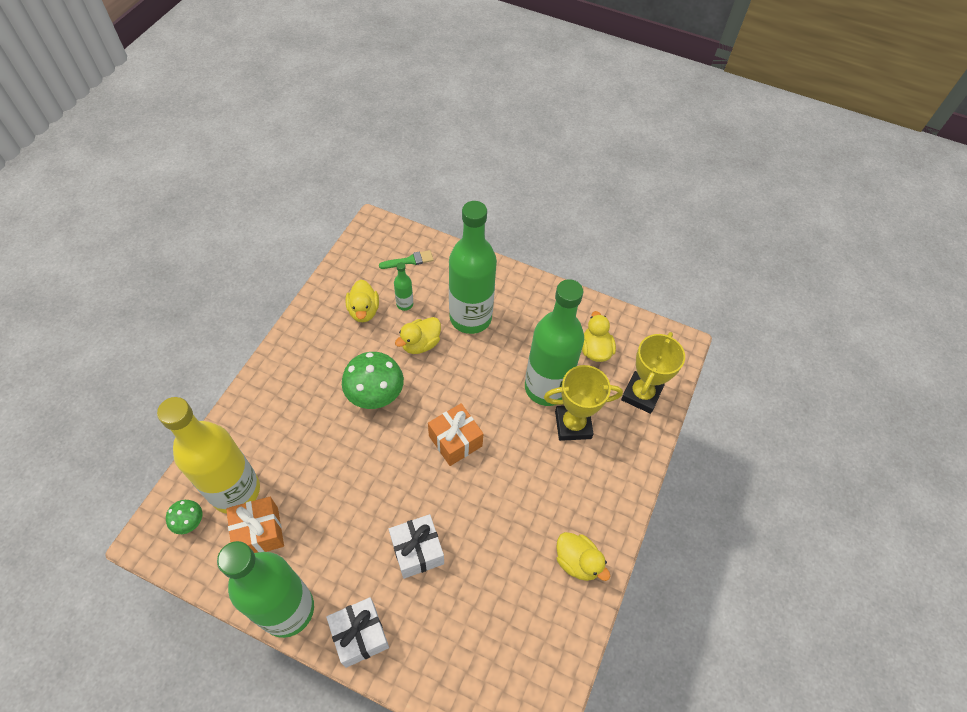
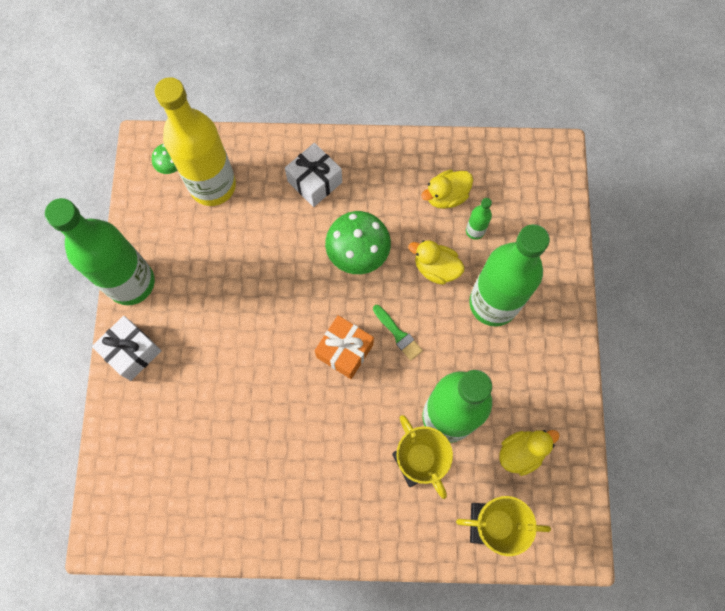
camera: 70 degrees right, 15 degrees up
(259, 532) = (185, 225): orange gift -> none
(409, 260) = (531, 209): green brush -> green brush (398, 334)
(417, 551) = (222, 365): white gift -> white gift (315, 182)
(577, 562) = (272, 520): yellow duck -> none

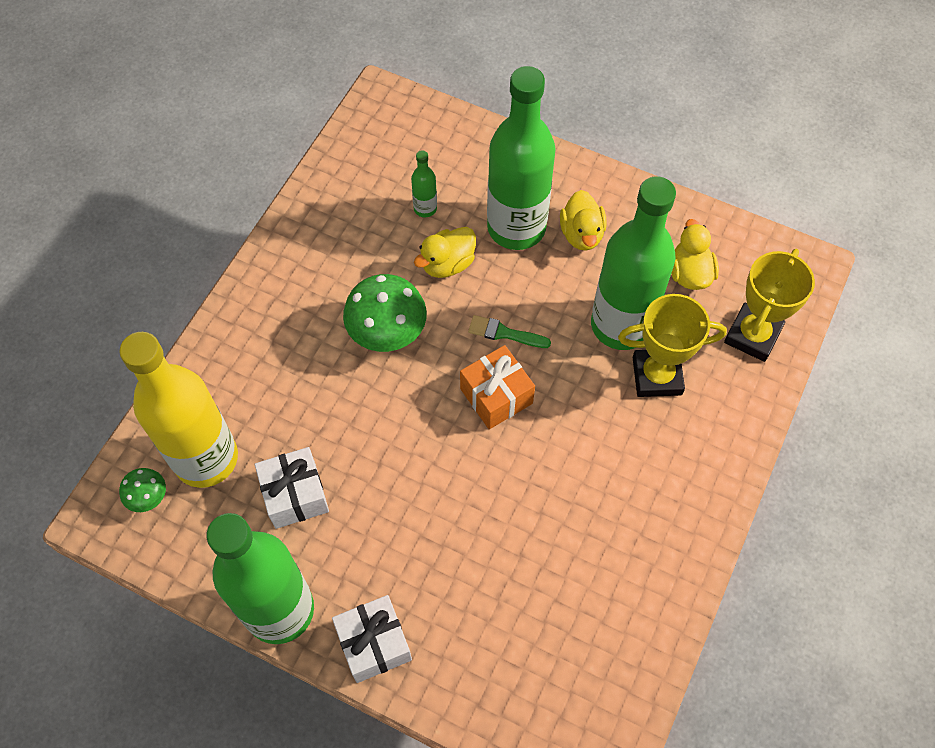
camera: 65 degrees left, 10 degrees down
(315, 182) = (271, 342): white gift -> white gift (295, 495)
(398, 334) = (504, 333): green brush -> green brush turned 150 degrees counterclockwise
(446, 196) = (369, 218): yellow duck -> yellow duck (581, 234)

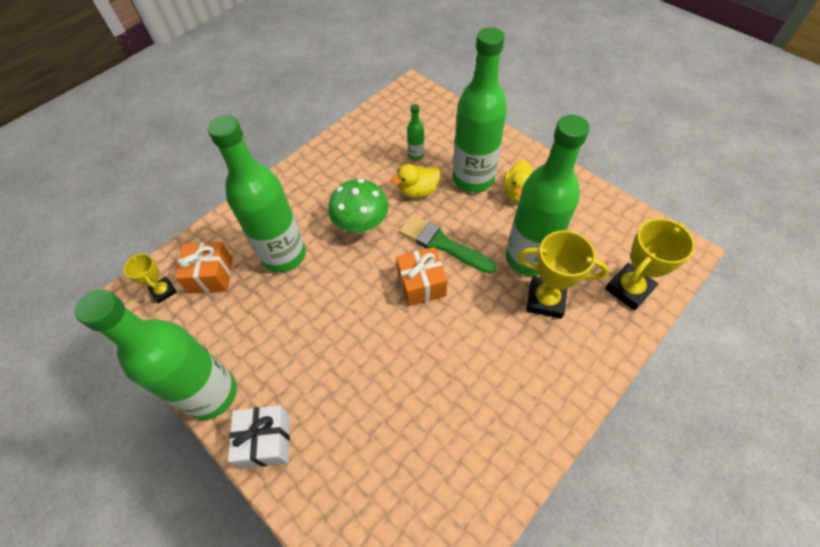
camera: 20 degrees right, 5 degrees down
(149, 498) = (163, 291): green mushroom -> yellow trophy
(206, 458) = (211, 275): yellow bottle -> orange gift
(295, 495) = (257, 315): white gift -> none
(296, 403) = (284, 255): none -> green bottle
(504, 333) = (442, 244): green brush -> green brush, size x1.72
(689, 273) = (590, 235): yellow duck -> none

